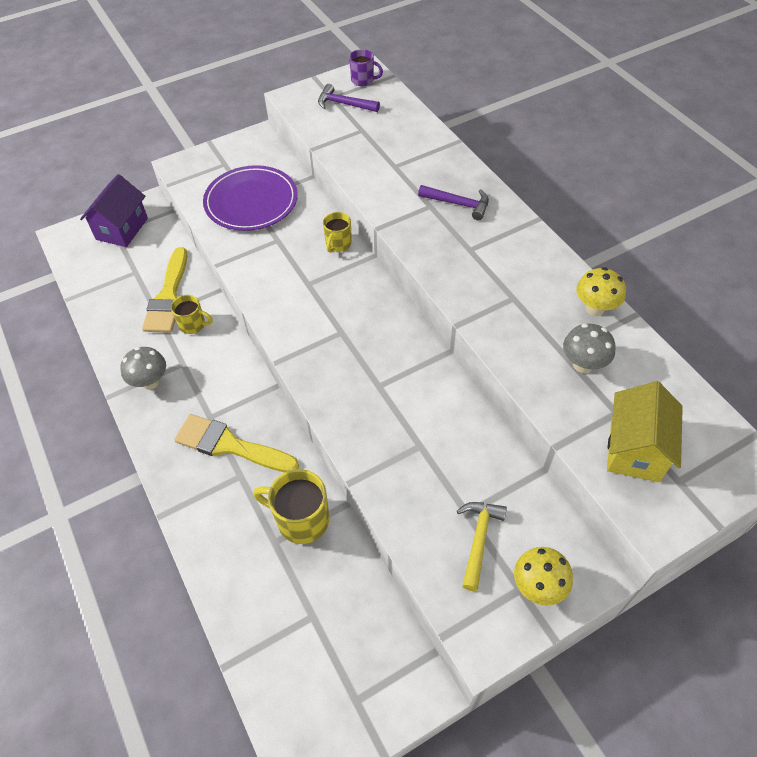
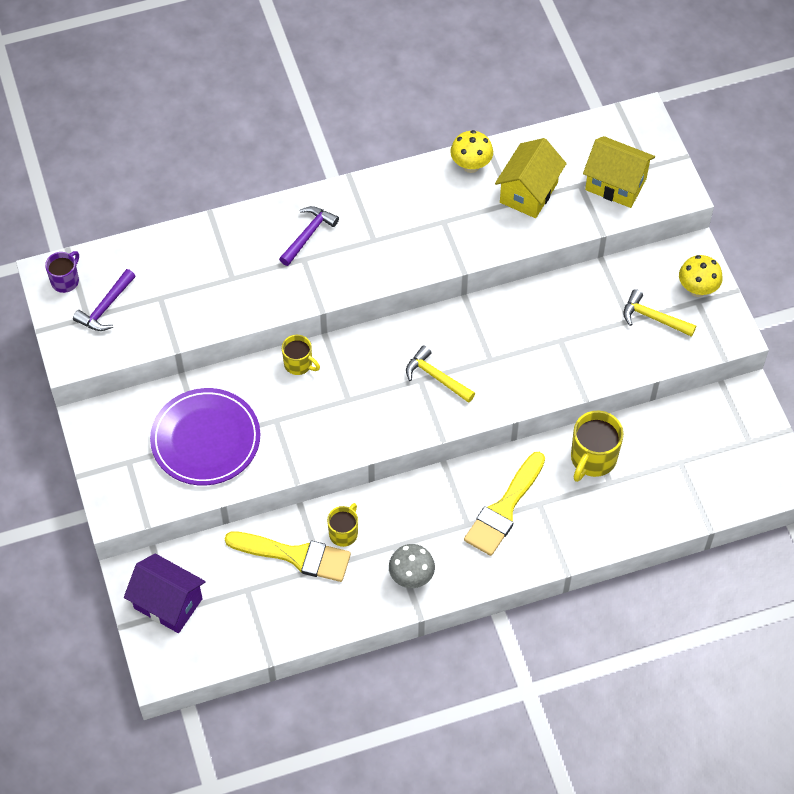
camera: 80 degrees left, 5 degrees up
(347, 345) = (436, 377): none -> yellow hammer
(583, 364) = (528, 192): grey mushroom -> yellow house

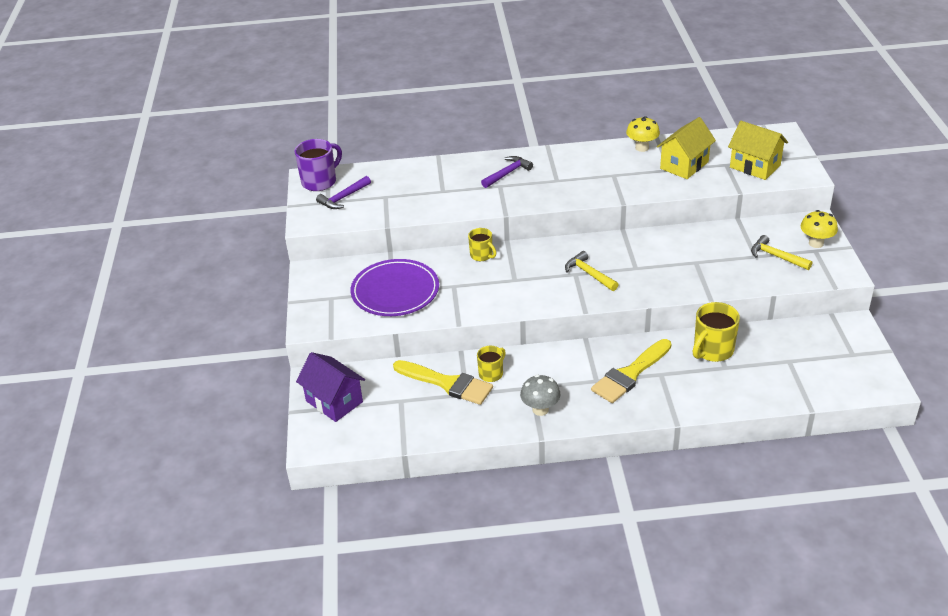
camera: 15 degrees right, 20 degrees down
(65, 280) = (320, 181): purple mug -> purple mug, size x1.64

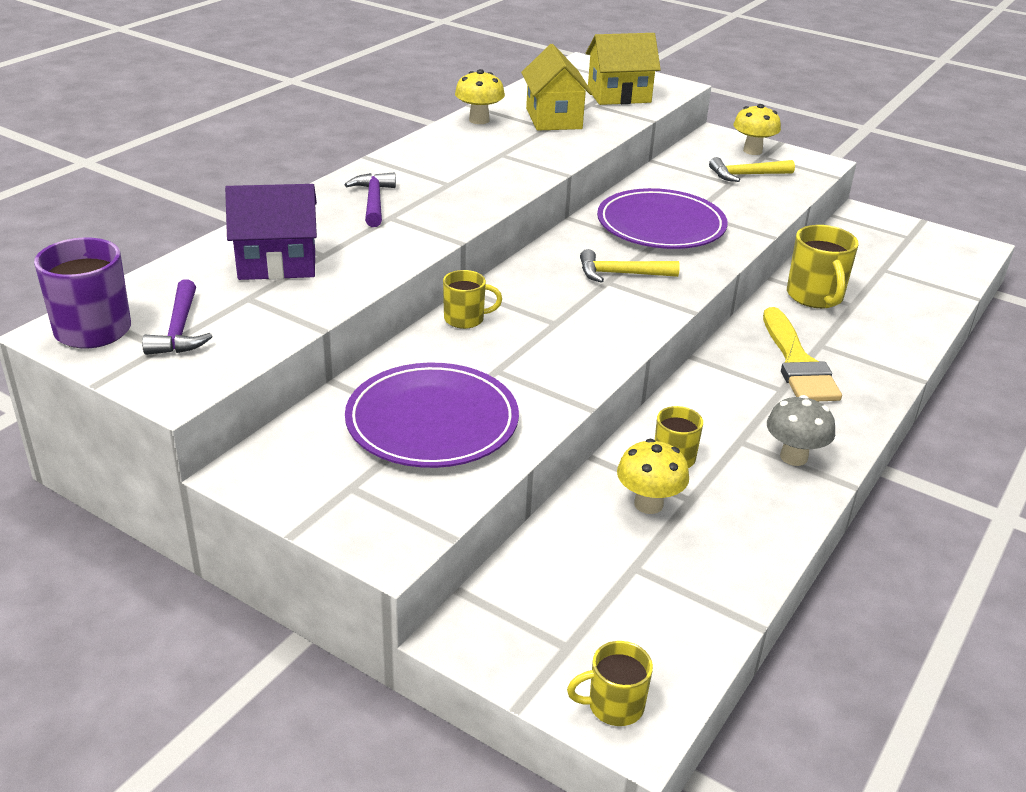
camera: 55 degrees left, 5 degrees down
(316, 434) = (614, 706): none -> yellow mug
(334, 401) = (552, 640): purple house -> purple house (277, 264)
(447, 383) = (648, 504): yellow brush -> yellow mushroom
(662, 259) = (661, 225): none -> purple plate

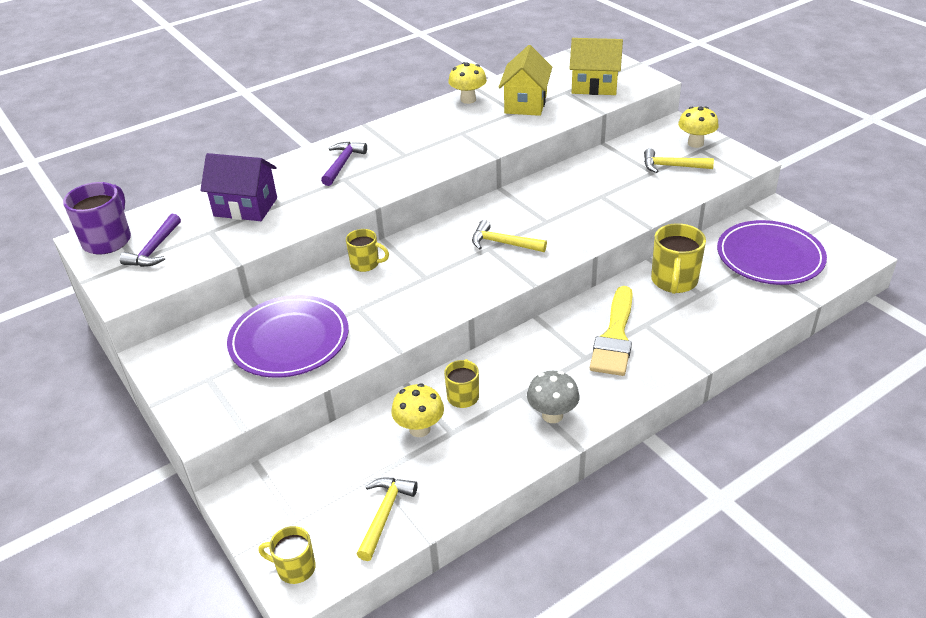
camera: 25 degrees right, 5 degrees up
(661, 225) = (566, 204): purple plate -> purple plate (770, 257)
(681, 612) = (385, 515): none -> yellow hammer

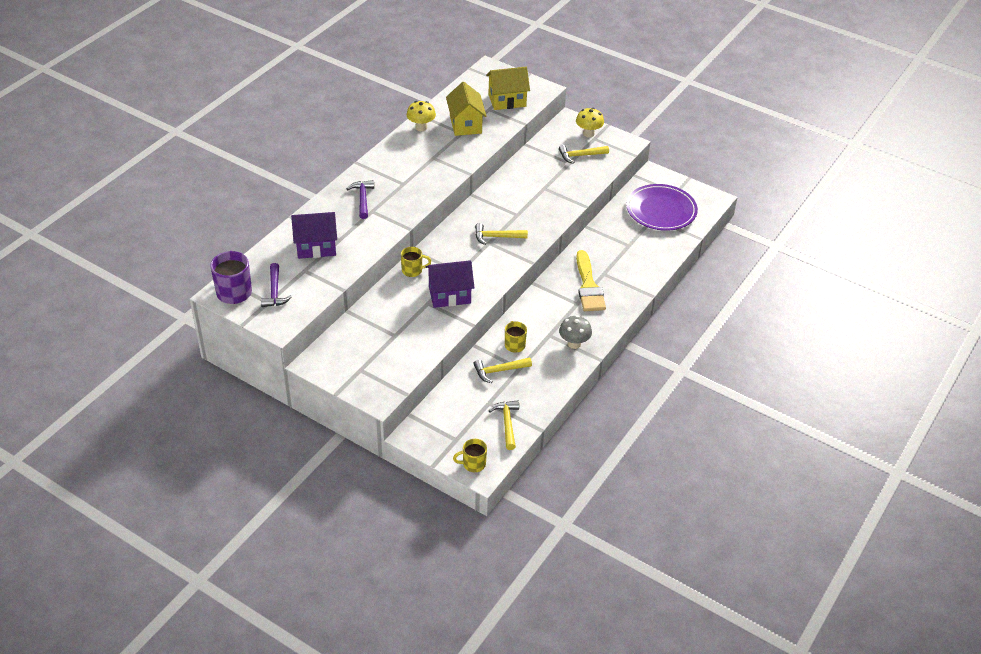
camera: 25 degrees left, 5 degrees up
(289, 340) = (396, 334): purple plate -> none
(394, 304) = (449, 295): none -> purple house
(419, 429) = (499, 371): yellow mushroom -> yellow hammer
(674, 281) = (609, 240): yellow mug -> none

